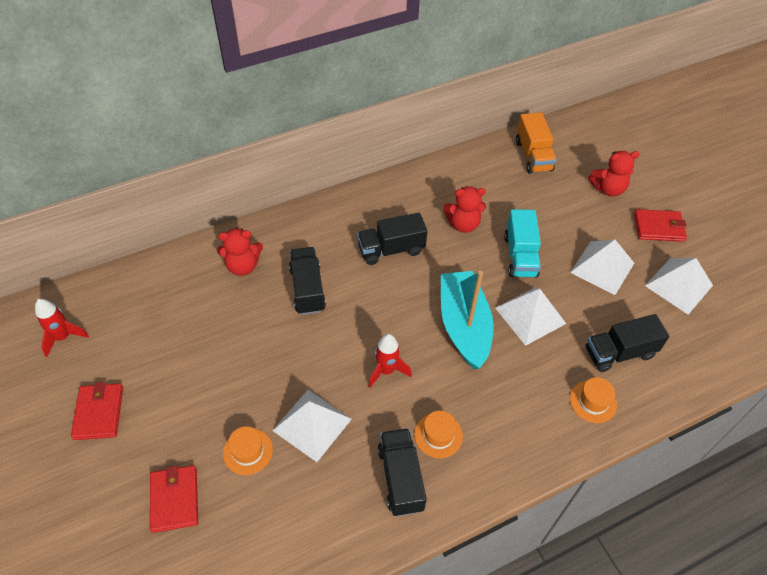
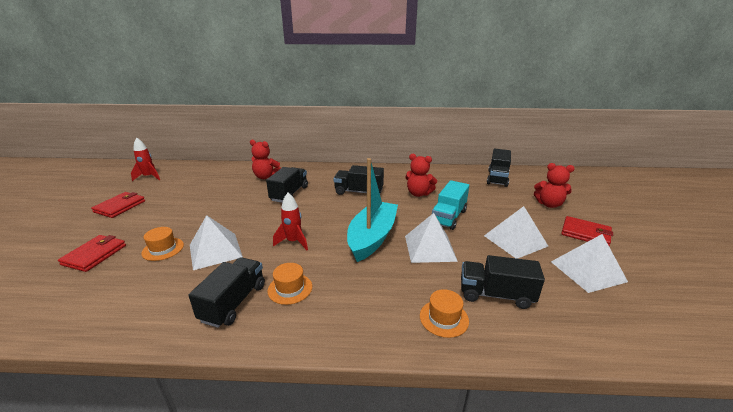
camera: 30 degrees right, 25 degrees down
(533, 155) = (497, 178): orange truck -> black truck

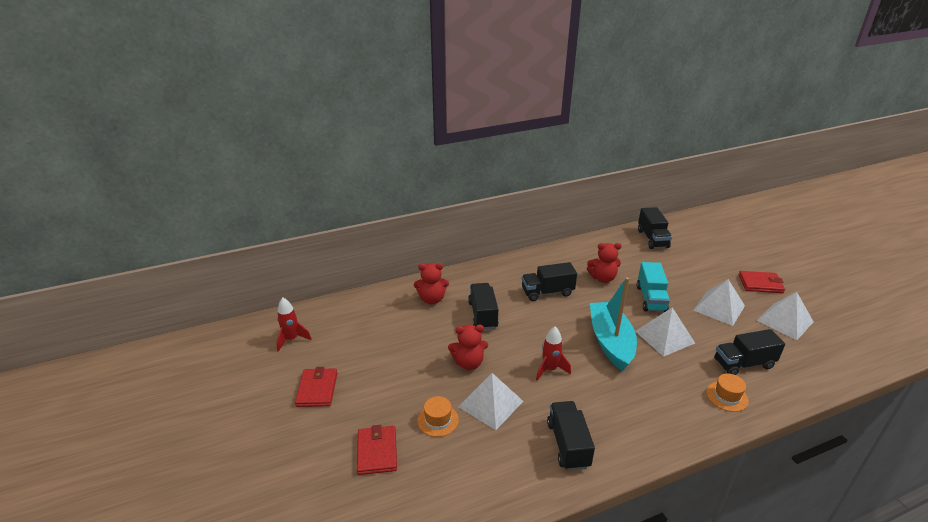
camera: 25 degrees left, 5 degrees up
(290, 288) = (597, 415): orange hat -> none
(549, 204) = (715, 259): red teddy bear -> red teddy bear (468, 363)

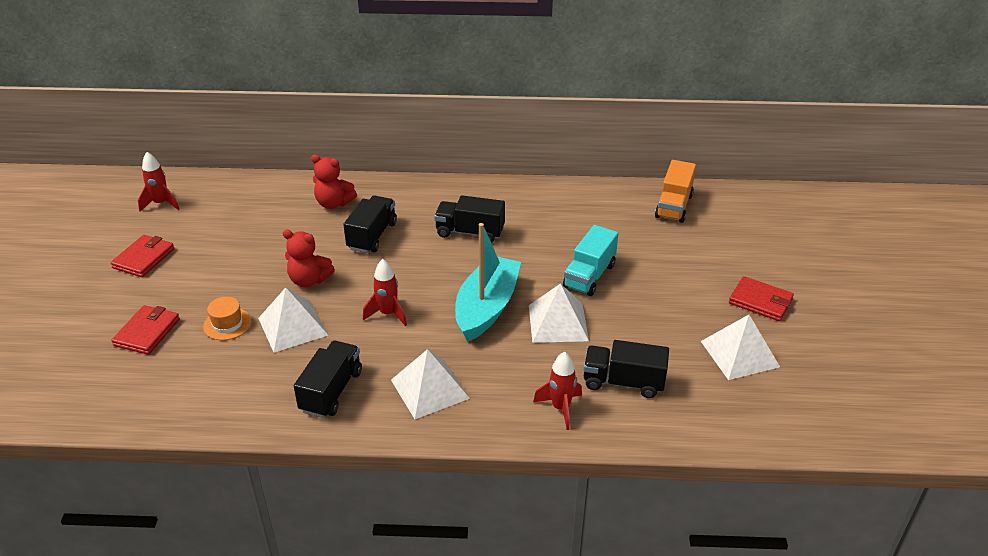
camera: 25 degrees right, 5 degrees up
(602, 278) = (554, 235): red teddy bear -> none
(652, 239) = (674, 206): black truck -> orange truck
(719, 308) = (667, 312): white pyramid -> white pyramid (430, 389)
(727, 396) = (560, 408): orange hat -> red rocket

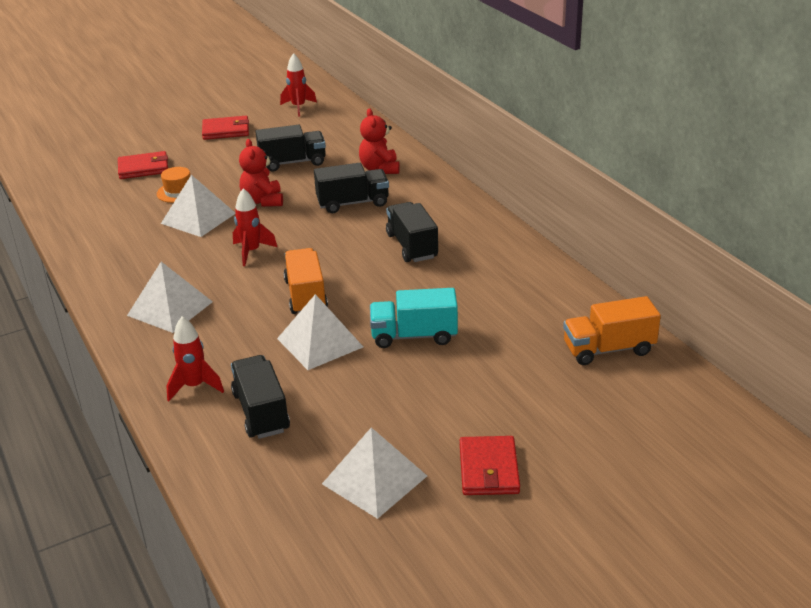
camera: 60 degrees right, 5 degrees down
(331, 391) = (133, 265): black truck -> black truck (292, 162)
(486, 307) = (306, 296): turquoise boat -> orange truck

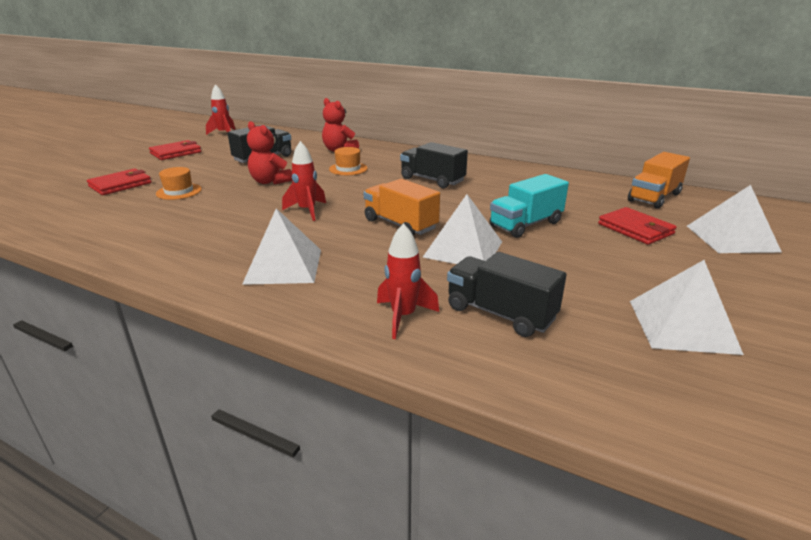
camera: 35 degrees left, 5 degrees down
(198, 218) = (223, 202): white pyramid -> white pyramid (731, 238)
(352, 203) = (348, 169): black truck -> orange hat
(489, 469) = (735, 284): red wallet -> red wallet (635, 229)

